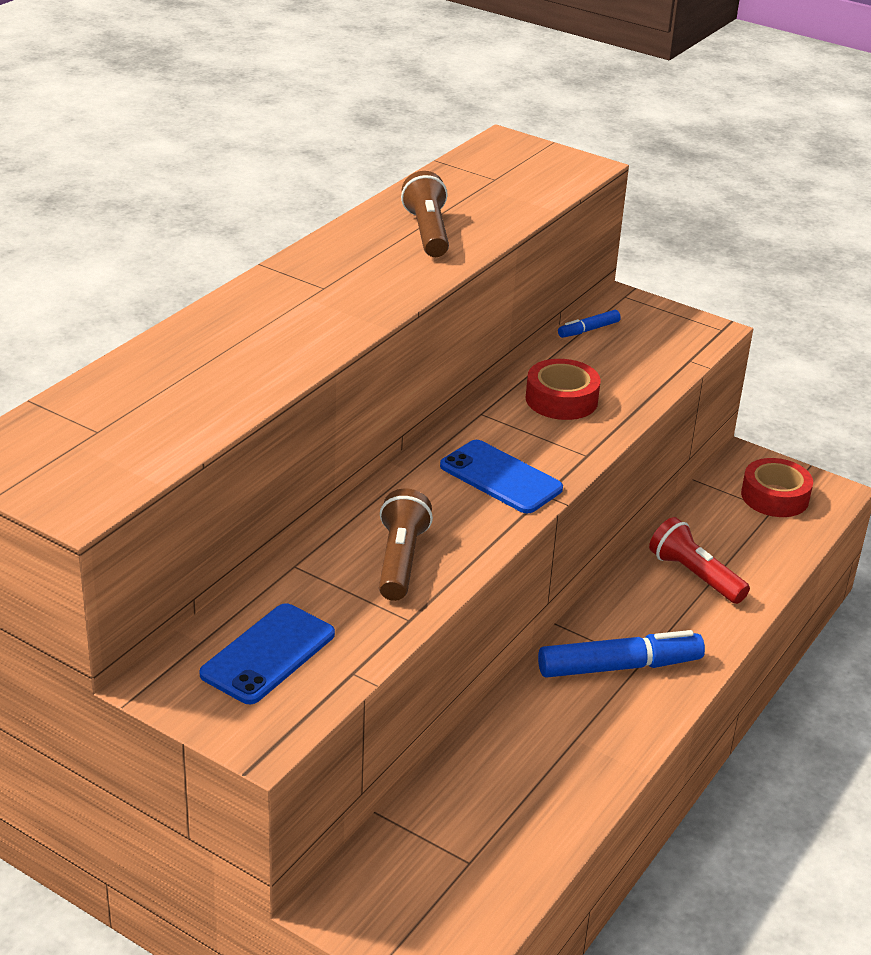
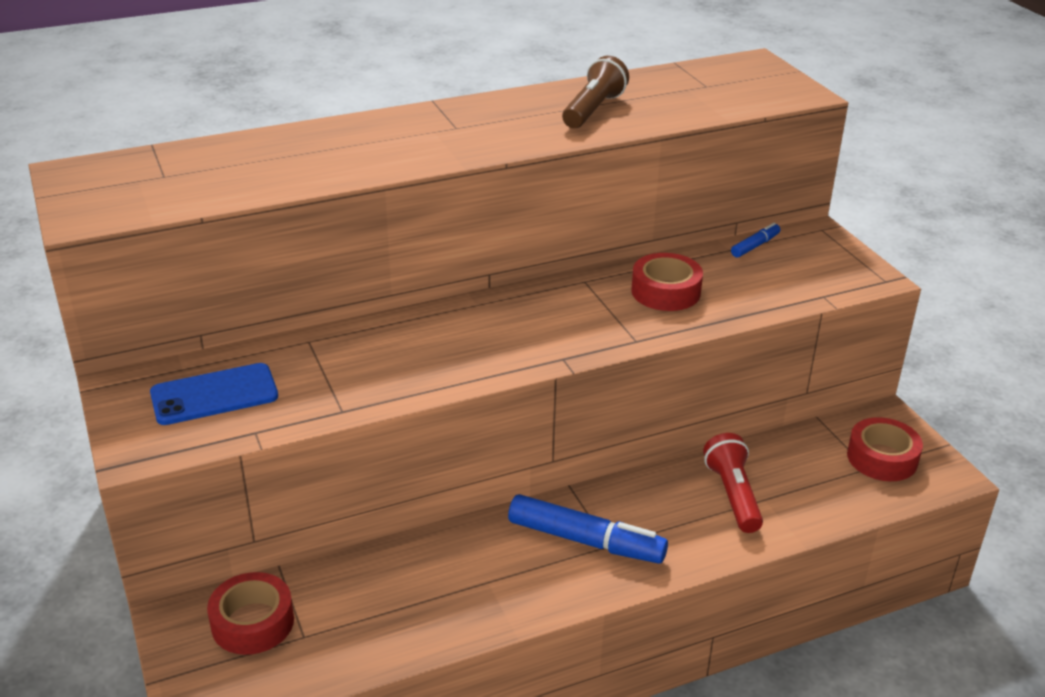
camera: 35 degrees right, 0 degrees up
(400, 560) = (388, 366): brown flashlight -> none
(410, 873) = (252, 622): none -> red tape
(501, 477) = (542, 333): blue phone -> none
(588, 330) = (755, 246): blue marker -> blue marker turned 135 degrees clockwise

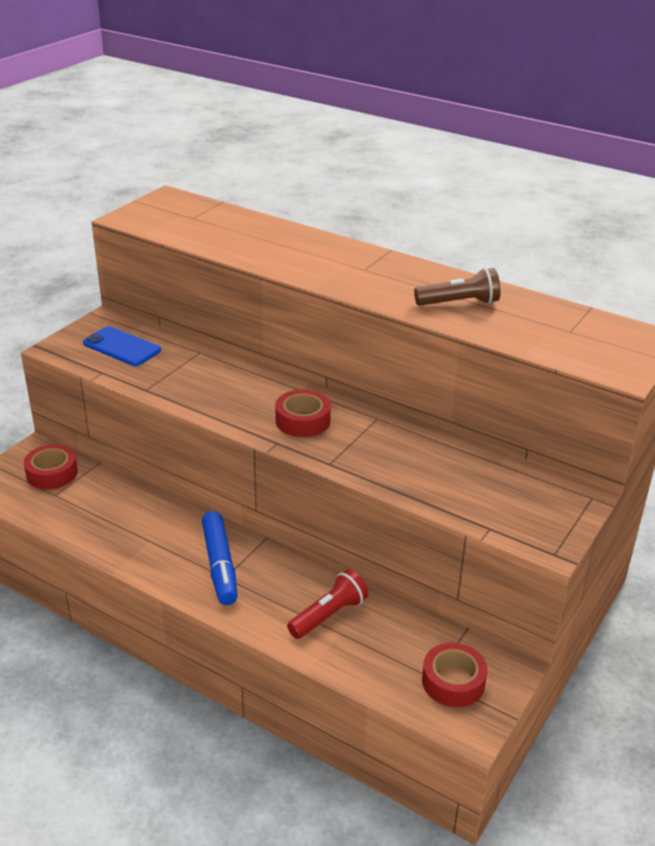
camera: 55 degrees right, 0 degrees up
(665, 291) = (404, 454): red tape -> red tape (302, 421)
(755, 246) = (520, 473): blue marker -> none

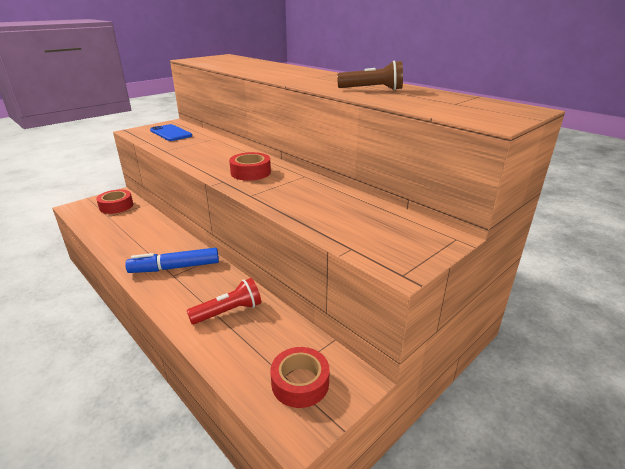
camera: 15 degrees right, 5 degrees down
(220, 565) = (175, 267): blue marker -> blue marker turned 75 degrees clockwise

